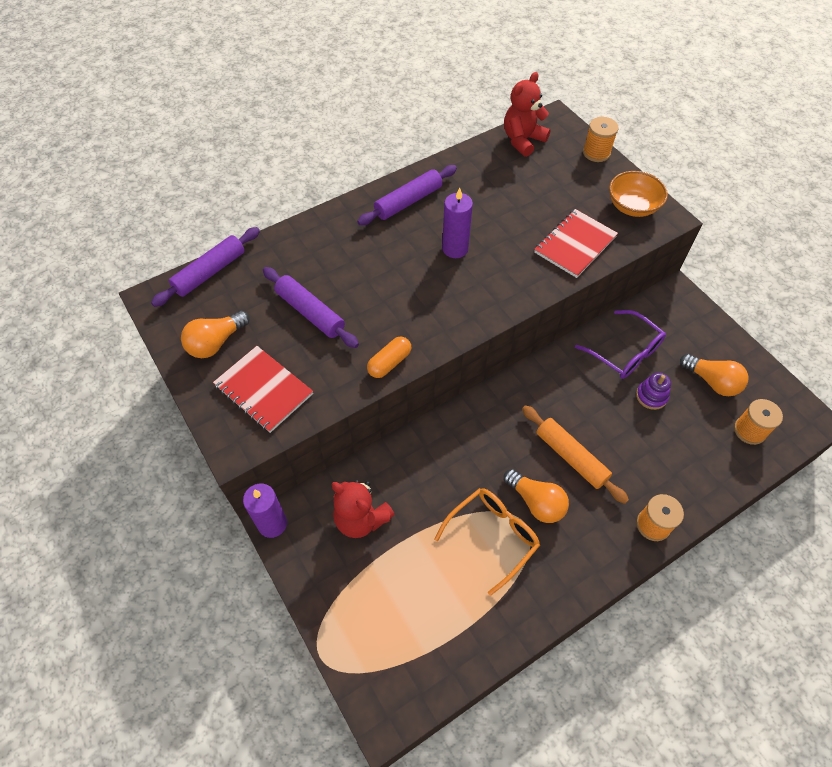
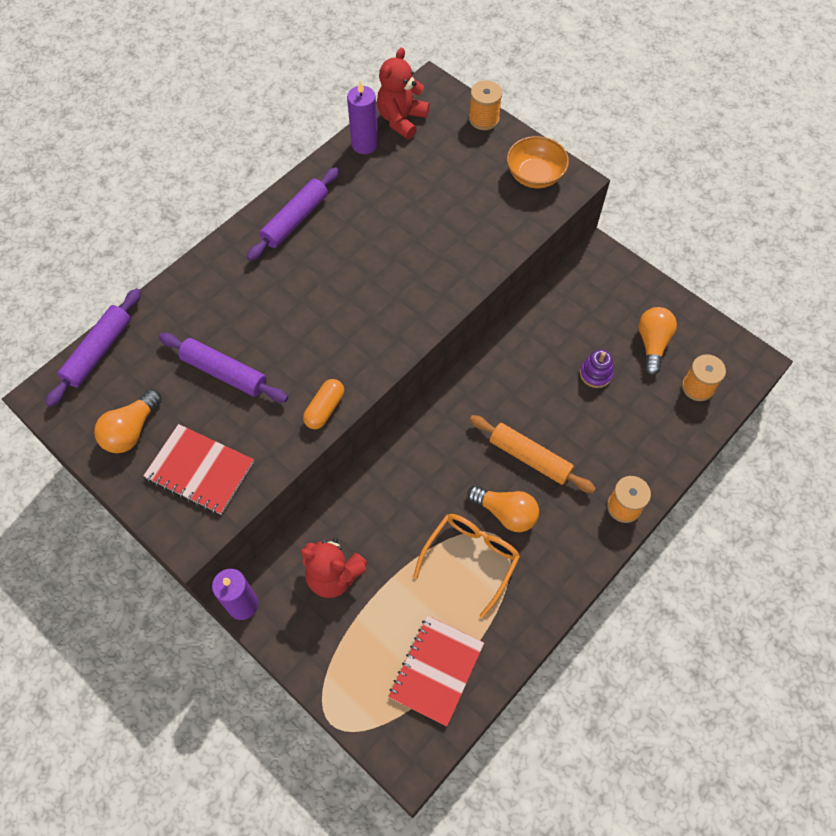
camera: 15 degrees left, 5 degrees up
(455, 248) = (360, 264): purple candle -> purple candle (364, 144)
(575, 244) = (485, 232): red notebook -> red notebook (436, 670)
(625, 352) = (560, 332): purple glasses -> none
(712, 381) = (652, 344): orange light bulb -> orange light bulb turned 105 degrees counterclockwise

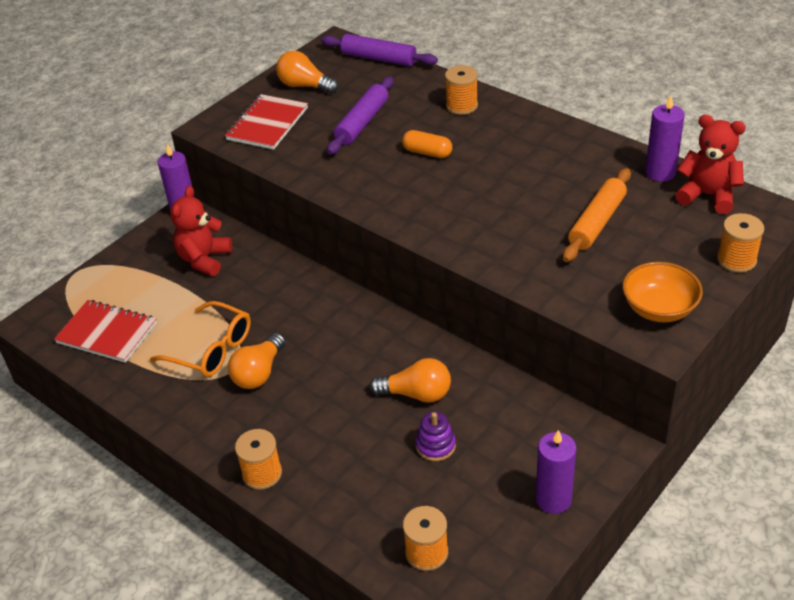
camera: 90 degrees right, 20 degrees down
(219, 280) = (461, 106): none -> orange spool
(295, 220) = (543, 139): purple rolling pin -> none
(325, 409) = (326, 182): orange capsule -> orange capsule (427, 152)
(529, 458) = (322, 389): orange rolling pin -> orange rolling pin (596, 222)
(647, 301) = (553, 499): none -> purple candle
(652, 344) = (487, 503): orange light bulb -> orange light bulb (416, 394)

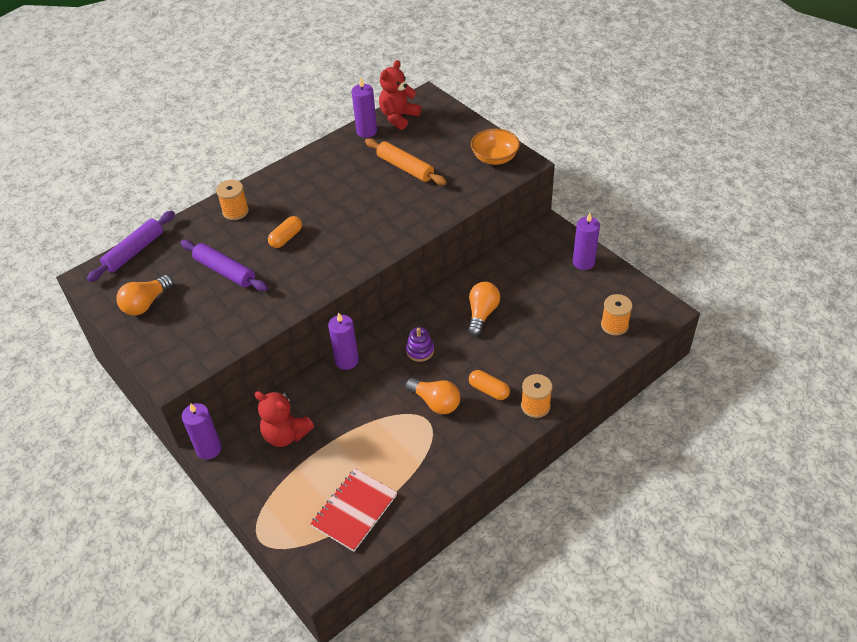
camera: 80 degrees left, 5 degrees up
(212, 349) = (400, 432): orange glasses -> none
(267, 124) = (190, 333): red notebook -> none
(283, 421) = (489, 390): none -> orange capsule
(314, 283) = (346, 360): none -> purple candle
(435, 445) = (530, 310): purple stacking toy -> purple stacking toy (420, 351)
(736, 260) = (462, 120): orange spool -> none

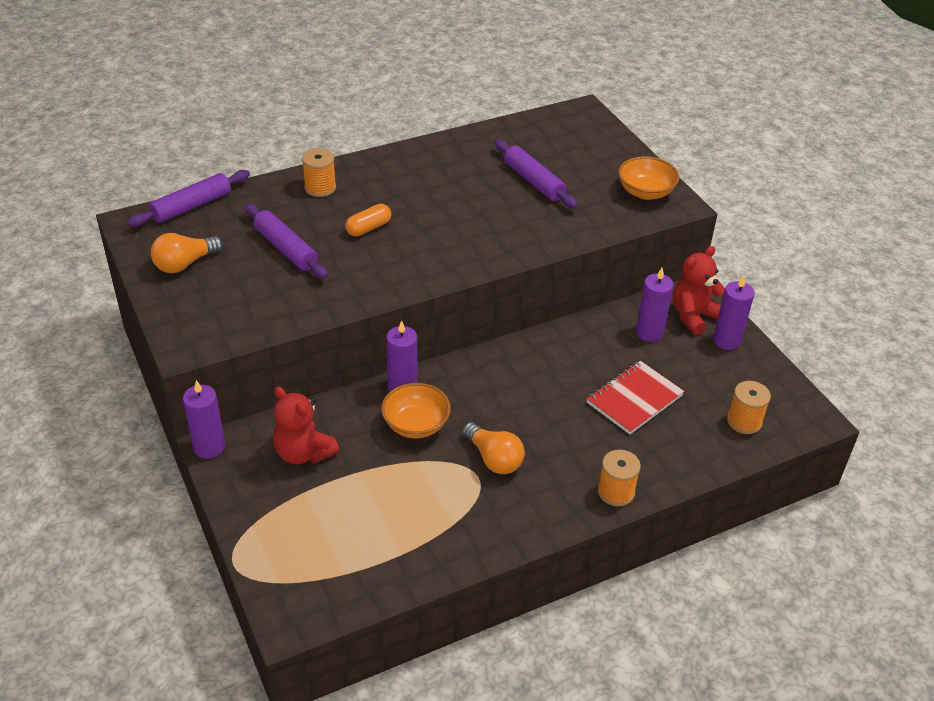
camera: 10 degrees right, 5 degrees down
(354, 510) = (356, 558): red notebook -> red notebook (634, 399)
(366, 131) = (501, 133): purple candle -> purple candle (649, 333)
(367, 389) = (416, 425): none -> orange bowl
(398, 117) = (544, 125): red teddy bear -> red teddy bear (694, 316)
(405, 168) = (533, 181): orange rolling pin -> purple rolling pin
(420, 351) = (493, 396): purple stacking toy -> none
(482, 313) = (582, 371): orange light bulb -> none
(489, 390) = (563, 460): orange capsule -> none

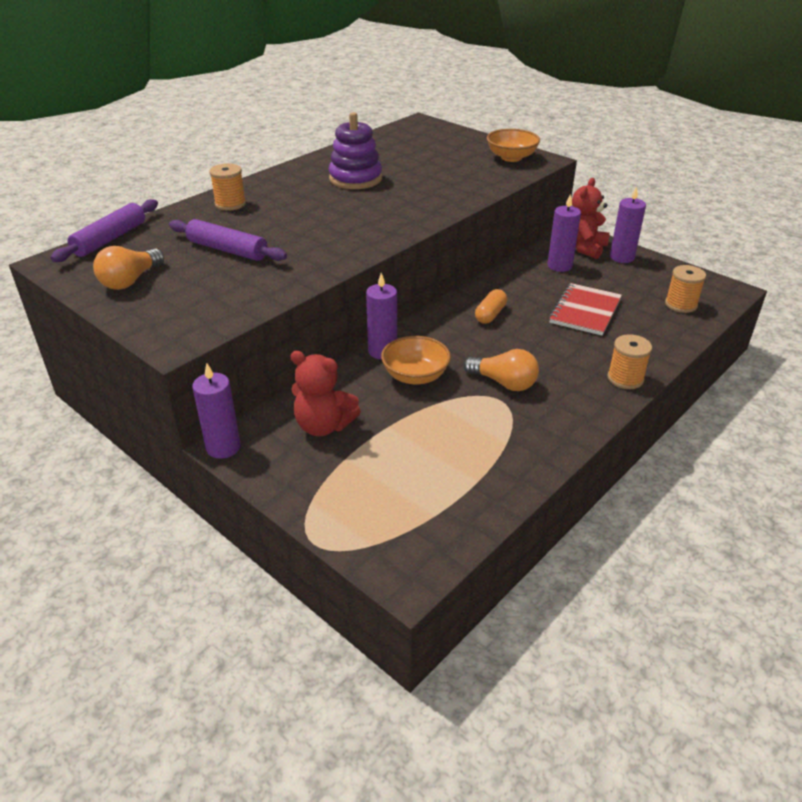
camera: 20 degrees left, 5 degrees down
(368, 228) = (296, 221): orange capsule -> orange capsule (490, 314)
(460, 183) = (355, 179): none -> purple stacking toy
(533, 181) = (416, 167): purple rolling pin -> none

